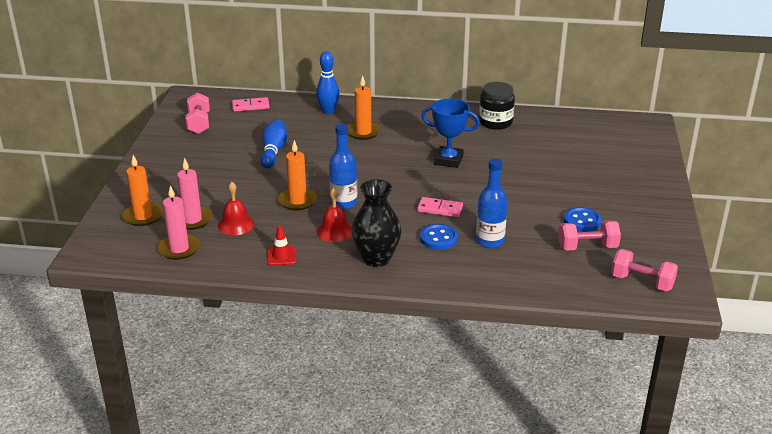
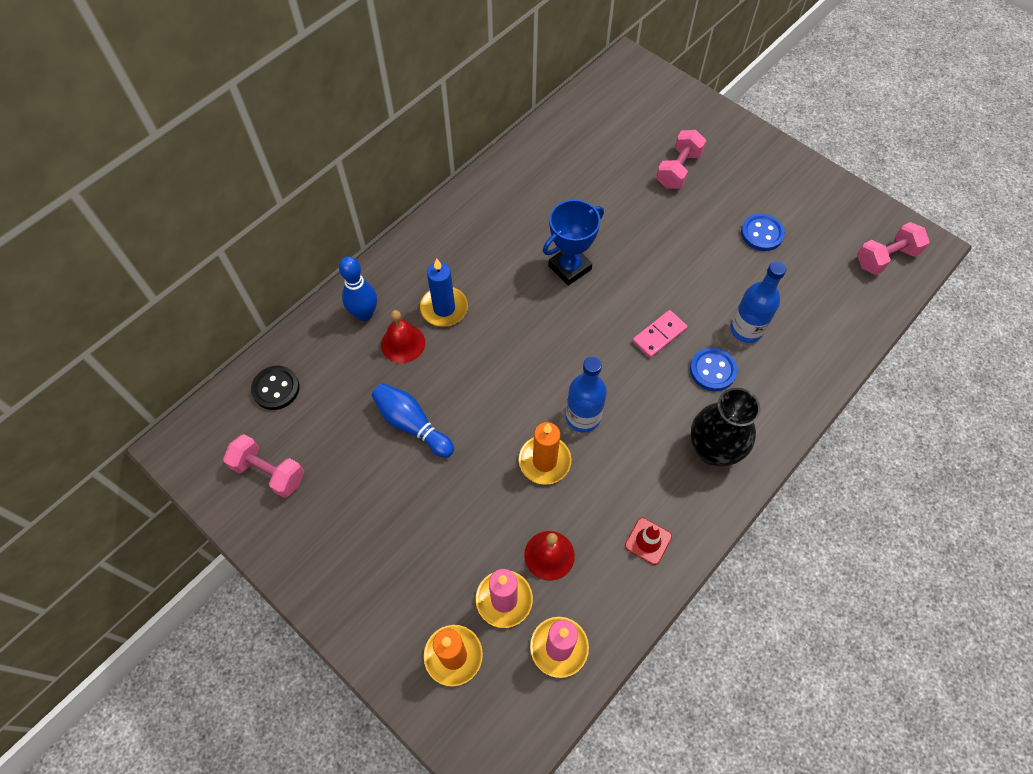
camera: 55 degrees left, 30 degrees up
(250, 106) = (276, 389): pink domino -> black button
(335, 231) = (634, 459): red bell -> red bell (403, 343)
(363, 132) = (444, 308): orange candle -> blue candle
(495, 122) = (525, 178): black jar -> none
(587, 247) = (807, 260): pink dumbbell -> pink dumbbell (678, 170)

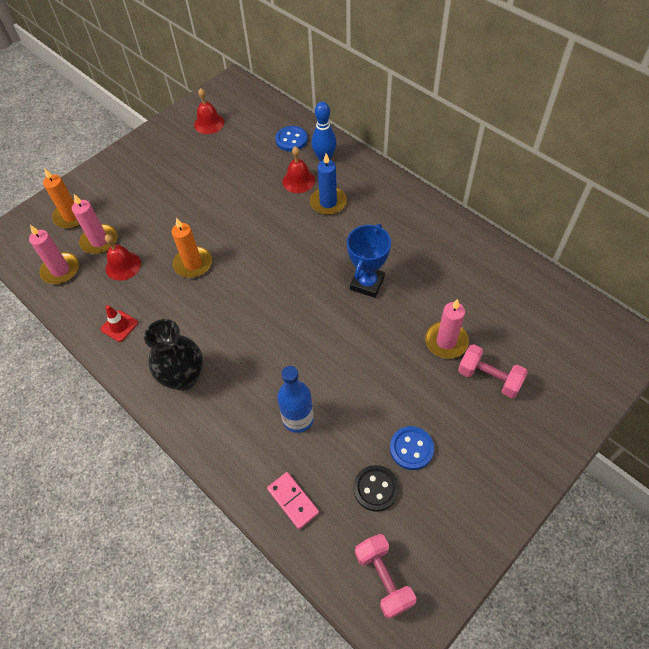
camera: 95 degrees right, 5 degrees down
(269, 472) = (209, 123): pink dumbbell -> red bell
(276, 389) = (268, 120): black button -> black button (375, 488)
(412, 424) = (232, 189): blue bowling pin -> none
(569, 267) = (367, 283): blue trophy -> blue trophy turned 60 degrees clockwise
(583, 417) = (225, 288): blue bottle -> none
(640, 200) = (446, 341): none -> pink candle
(659, 335) = (296, 346): pink domino -> pink domino (293, 501)
(712, 370) = (258, 385): blue button -> blue button (291, 140)

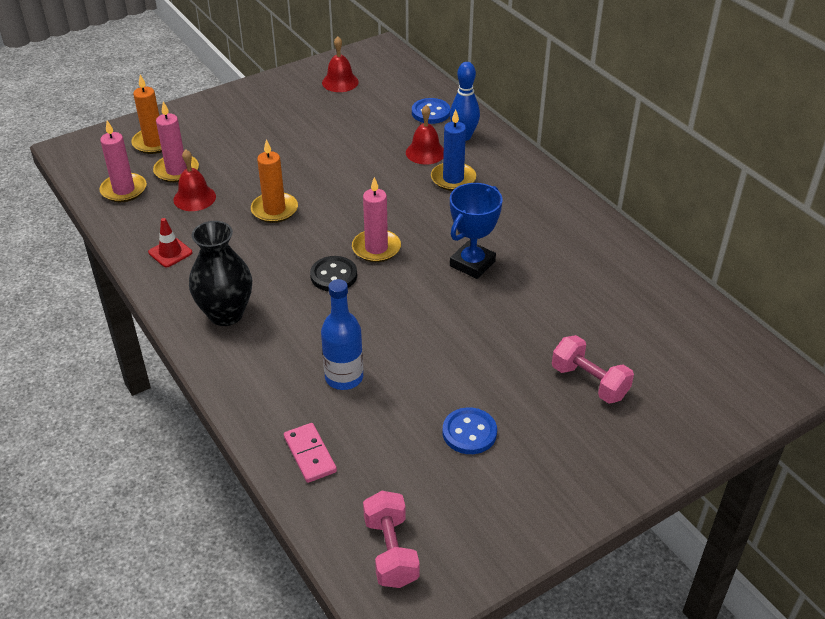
camera: 10 degrees right, 15 degrees down
(375, 488) = (412, 463): black button -> black button (333, 275)
(446, 341) = (549, 337): pink candle -> pink candle (376, 248)

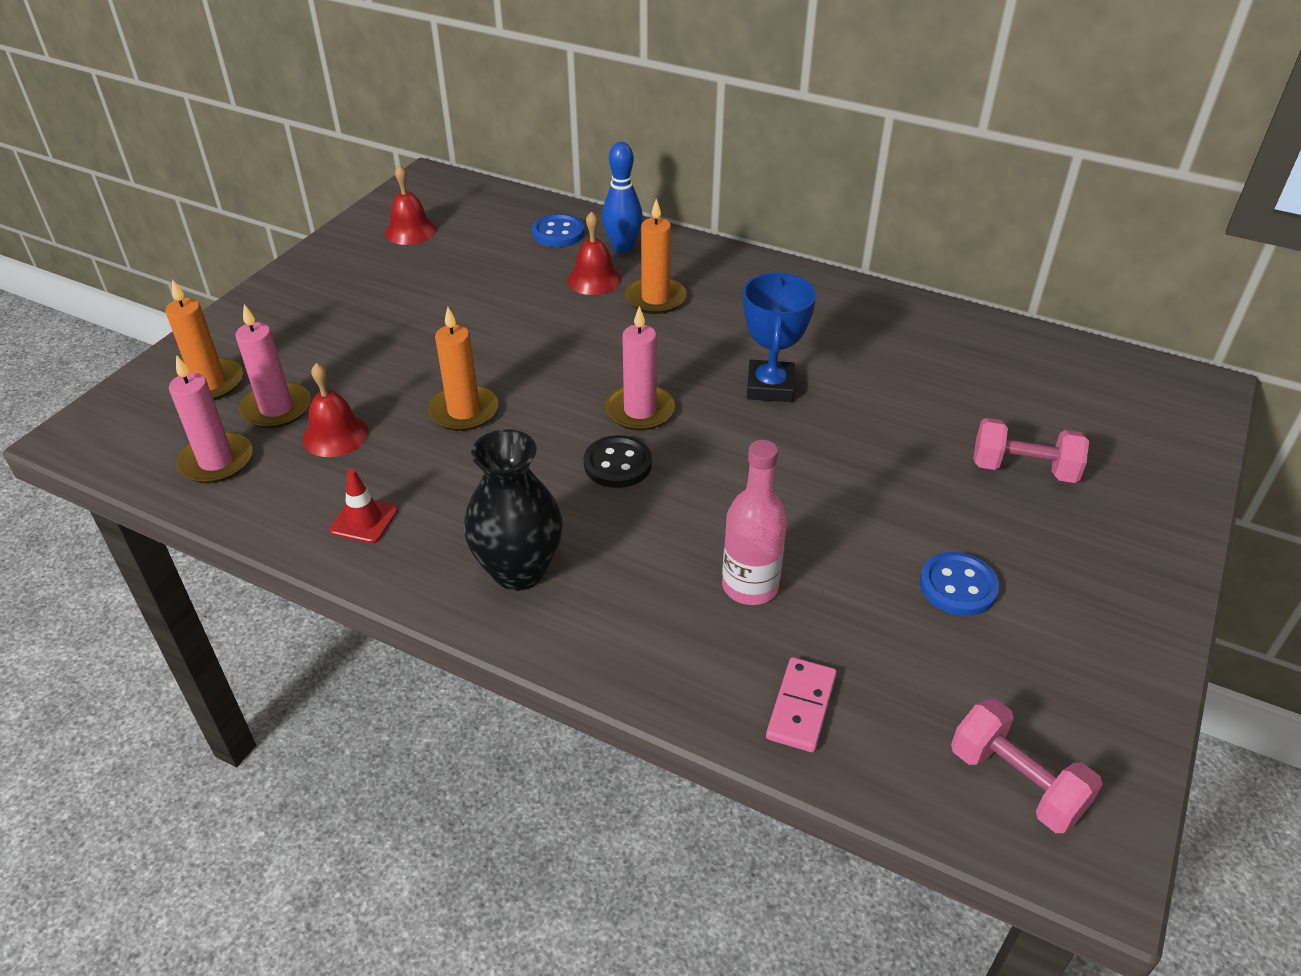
camera: 30 degrees left, 0 degrees up
(310, 454) = (801, 707): pink domino -> pink domino turned 75 degrees clockwise
(344, 377) = (750, 586): blue bottle -> pink bottle
(453, 179) = (655, 298): blue candle -> orange candle

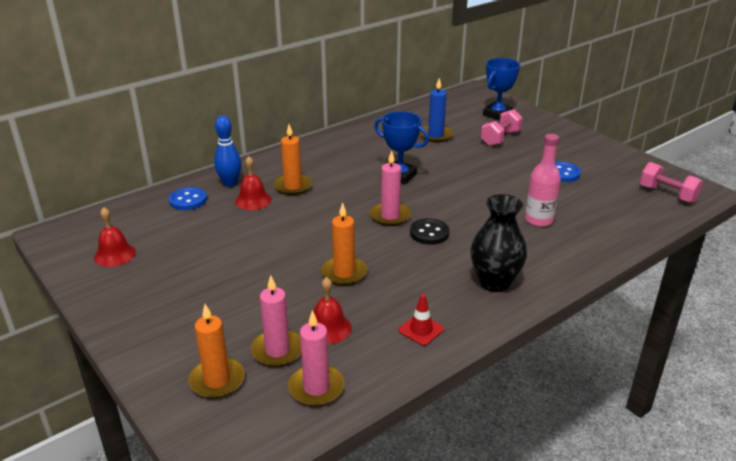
camera: 65 degrees left, 10 degrees down
(801, 707) = (616, 227): pink domino -> none
(951, 387) = (435, 135): none -> blue candle
(1016, 782) = (667, 194): pink dumbbell -> pink dumbbell turned 60 degrees clockwise
(1125, 442) = (497, 114): none -> blue trophy

